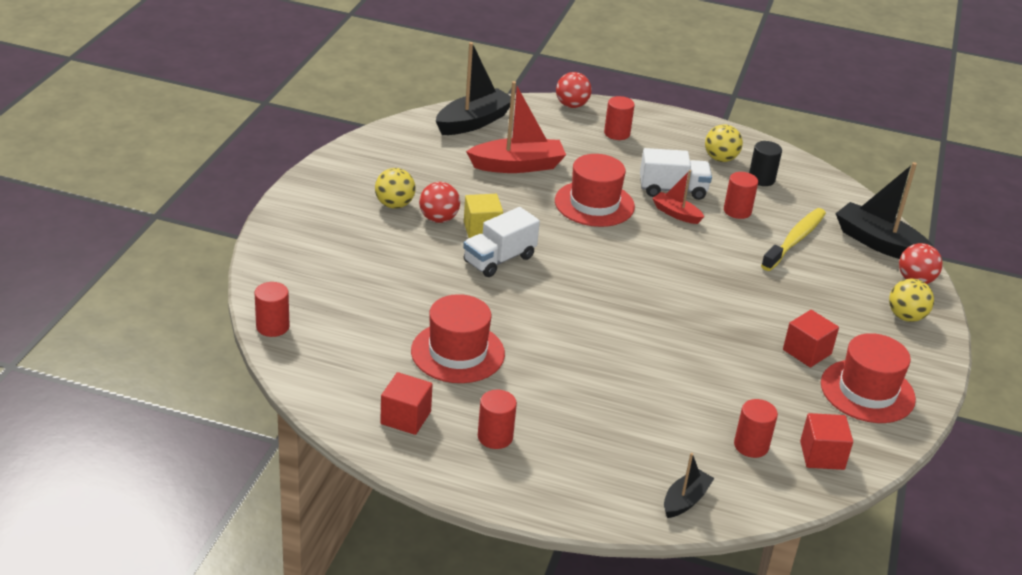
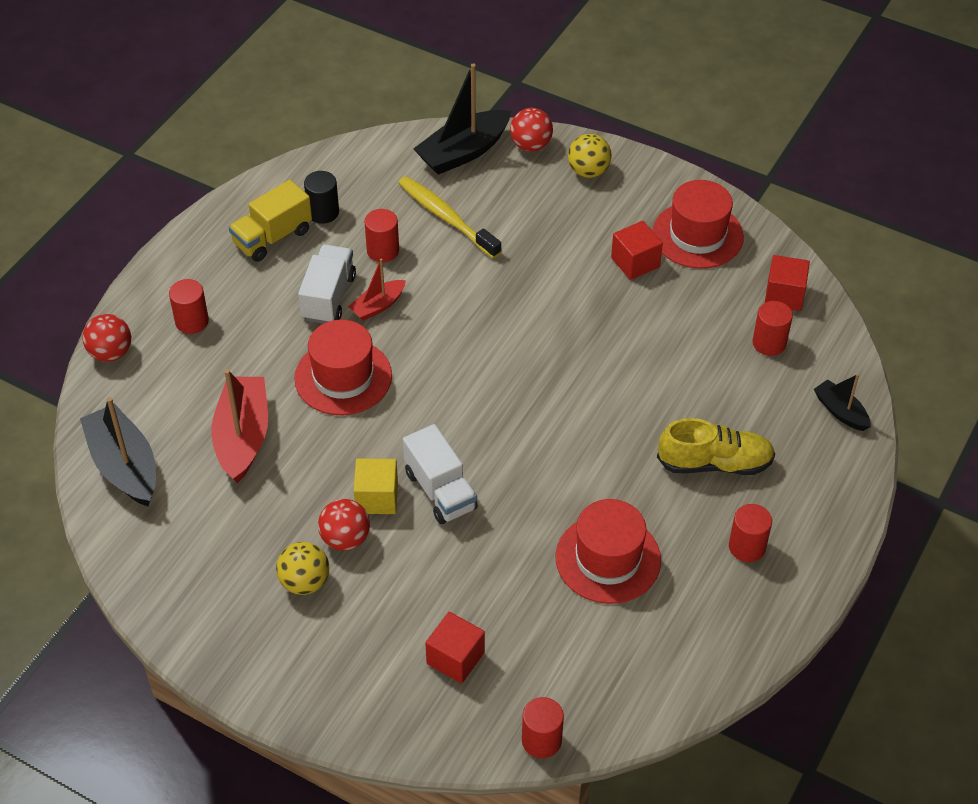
camera: 75 degrees left, 15 degrees up
(405, 417) = (712, 623): red cube -> red cube (455, 658)
(585, 413) = (714, 463): none -> yellow shoe
(720, 159) = (272, 237): yellow ball -> yellow truck

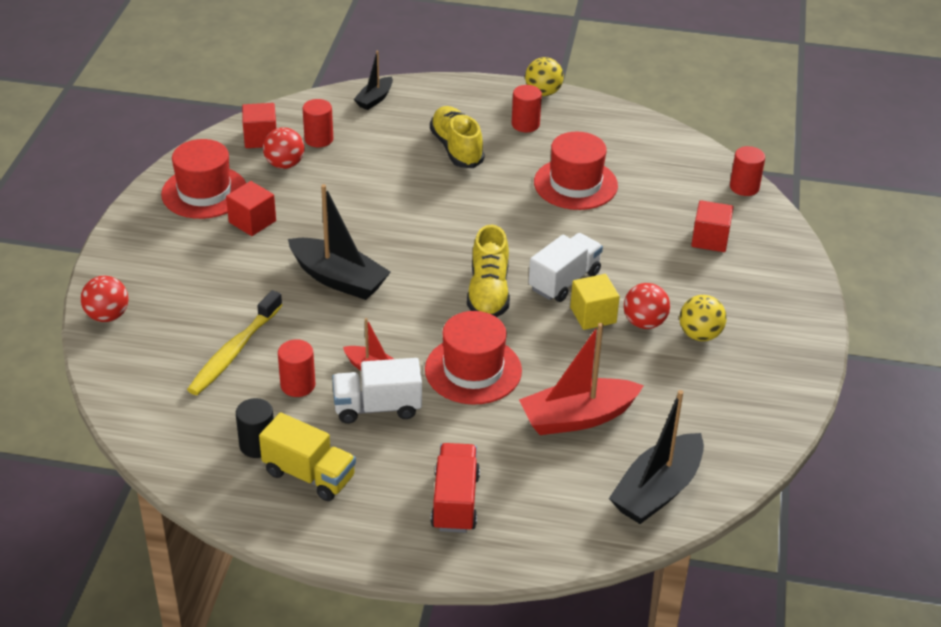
camera: 110 degrees left, 10 degrees down
(111, 353) = (528, 554): red ball -> red ball (284, 164)
(192, 321) = (455, 502): red cylinder -> red truck
(449, 420) = (488, 292): none -> yellow shoe
(463, 152) = (131, 361): black boat -> black boat (338, 279)
(588, 171) = (137, 270): yellow ball -> yellow ball (543, 92)

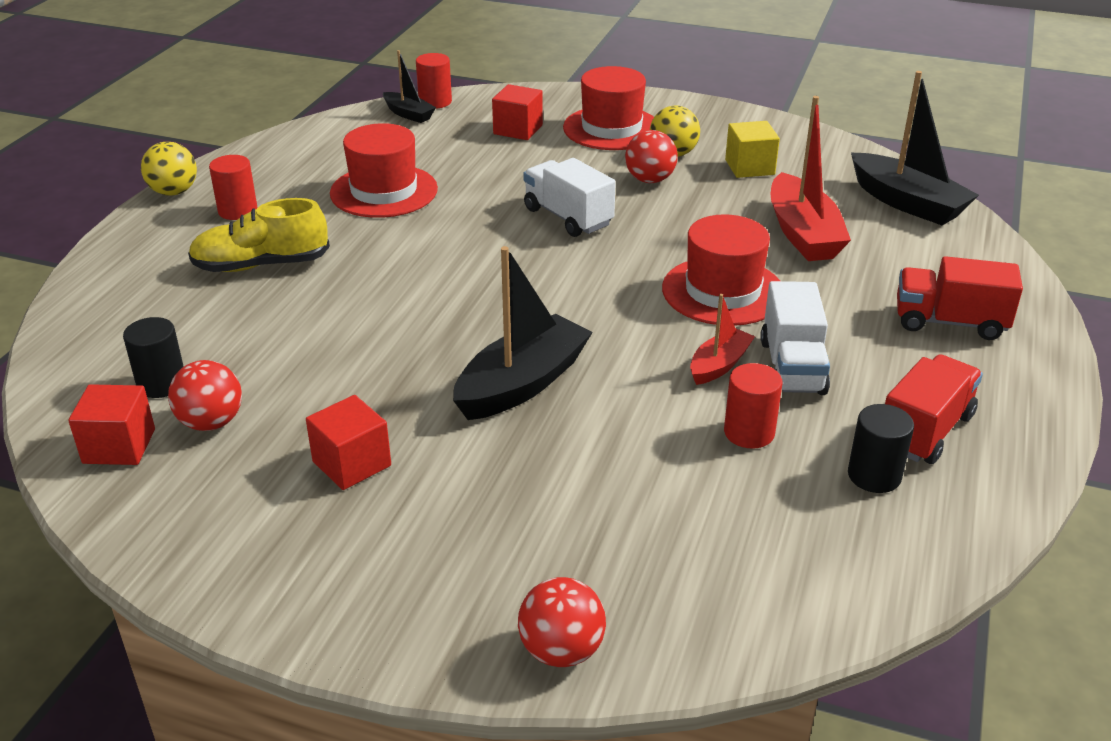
camera: 80 degrees left, 5 degrees down
(204, 192) = (243, 518): red hat -> red hat (611, 128)
(235, 351) = (671, 492): yellow toothbrush -> none
(309, 475) = (925, 430): yellow truck -> red truck
(319, 139) = (161, 384): red cylinder -> black cylinder
(374, 99) = (88, 324): black boat -> black boat (408, 114)
(488, 292) = (578, 268): yellow shoe -> none
(593, 315) = (632, 207): yellow cube -> yellow cube (749, 167)

